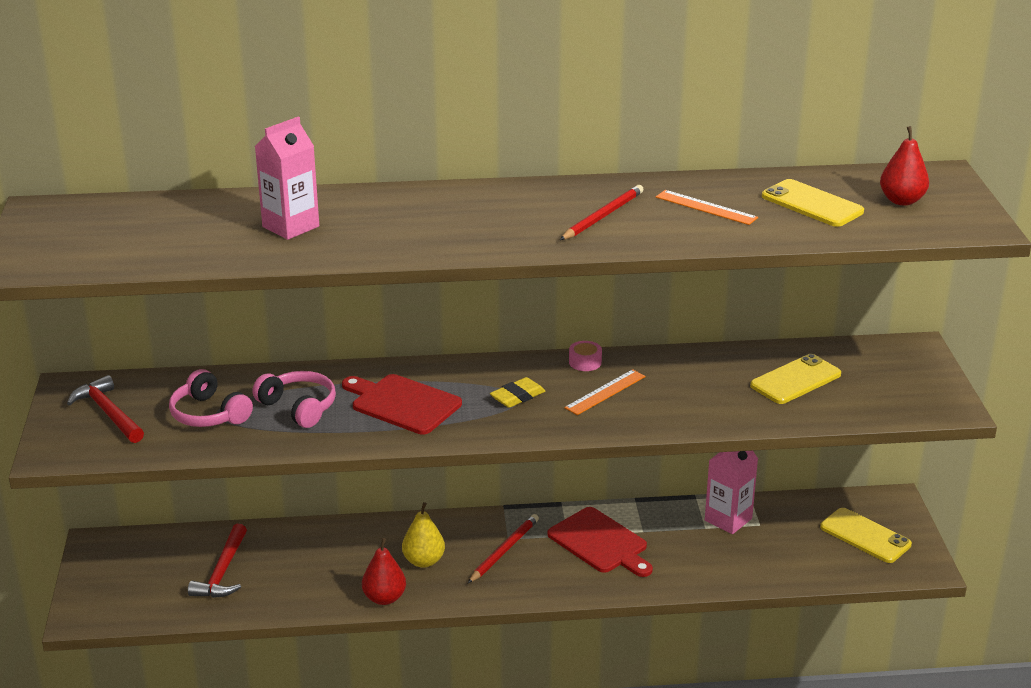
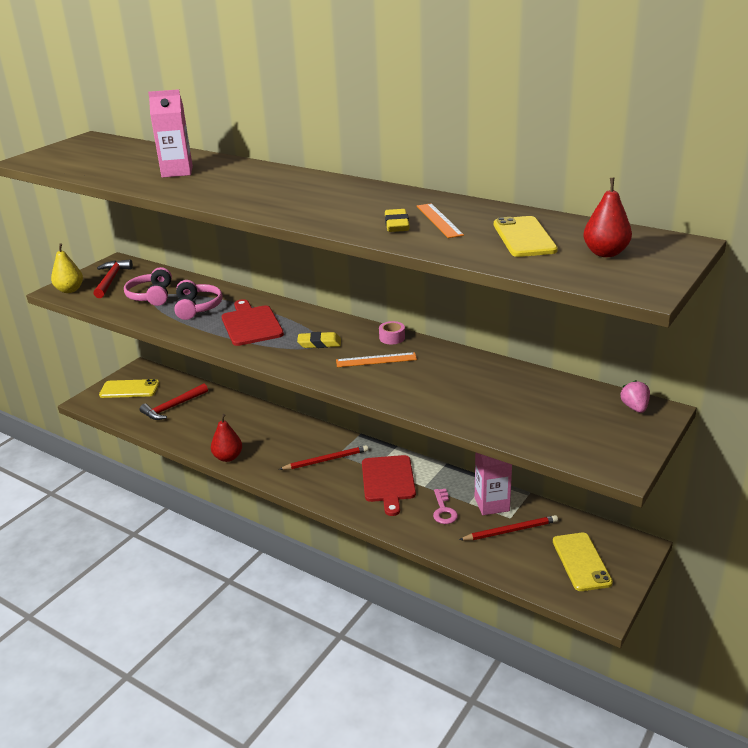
camera: 40 degrees right, 0 degrees up
(424, 561) = (275, 446): yellow pear -> yellow pear (70, 290)
(602, 216) = (358, 208): red pencil -> red pencil (510, 530)
(675, 224) = (397, 225): none -> yellow eraser
(691, 546) = (444, 510): none -> pink key
(795, 380) = (520, 400): yellow phone -> yellow phone (129, 389)
(895, 350) = (634, 407): none -> pink strawberry

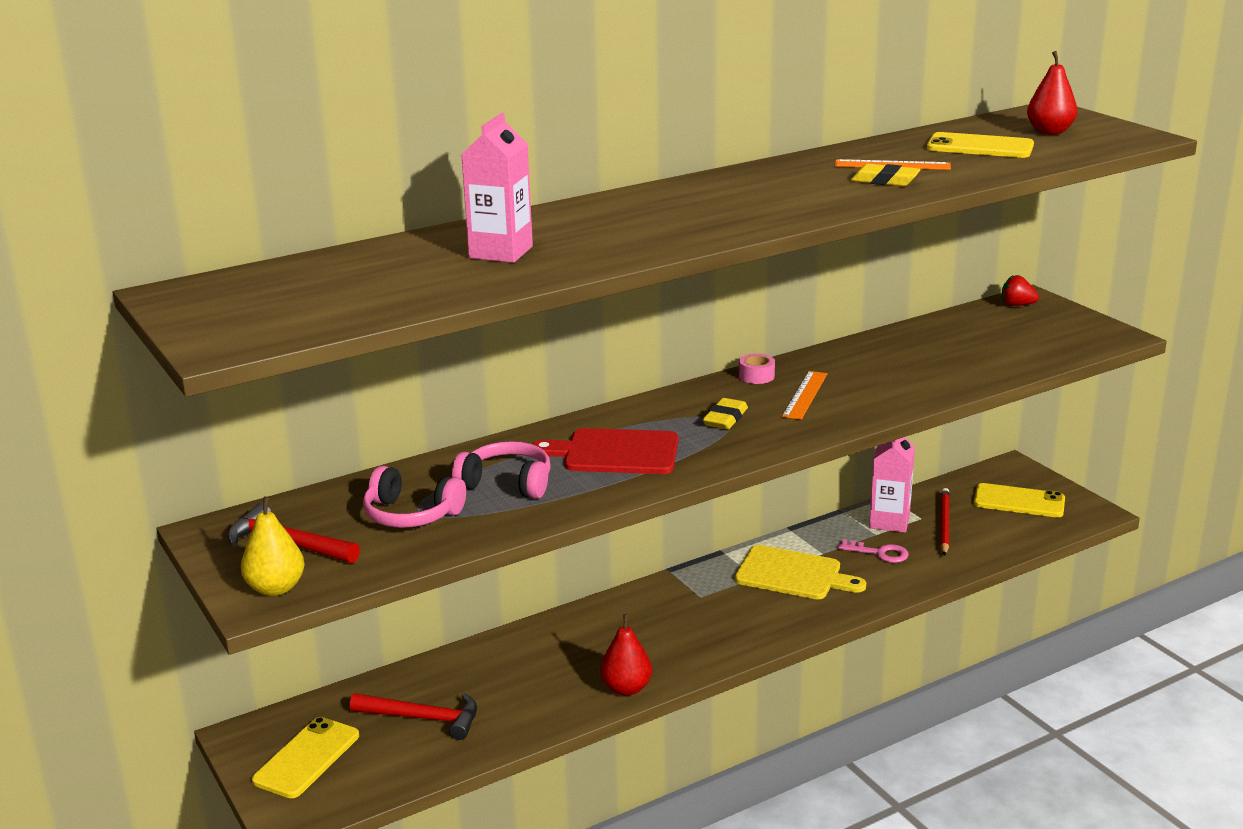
camera: 65 degrees left, 5 degrees down
(173, 407) = (423, 718): red hammer -> red hammer turned 60 degrees counterclockwise
(326, 460) = (707, 608): red pencil -> none
(388, 481) = (792, 574): red cutting board -> yellow cutting board
(634, 407) = (1017, 305): pink strawberry -> red strawberry

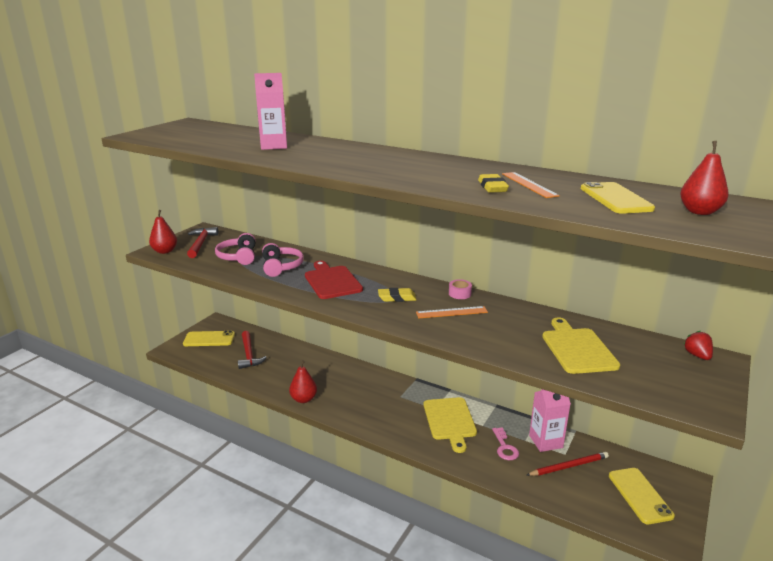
camera: 60 degrees right, 0 degrees up
(276, 588) = (165, 251): yellow pear -> red pear
(958, 353) = (577, 349): none -> yellow cutting board

